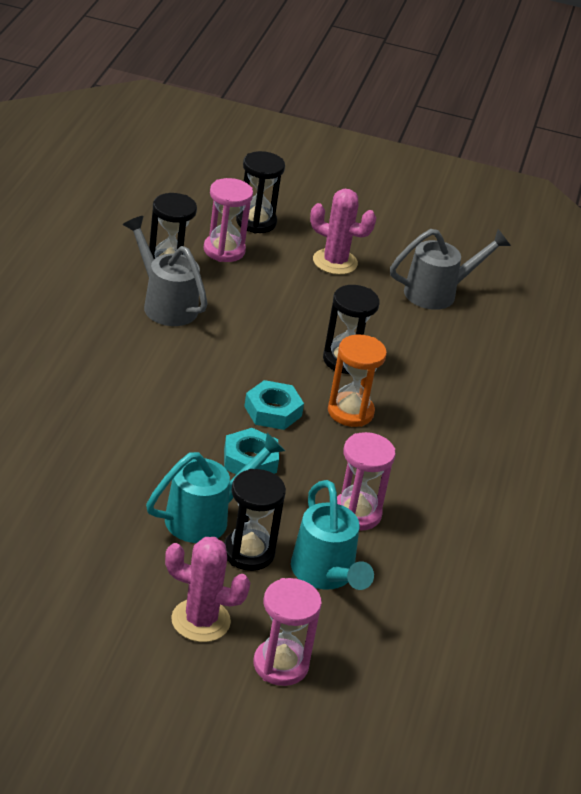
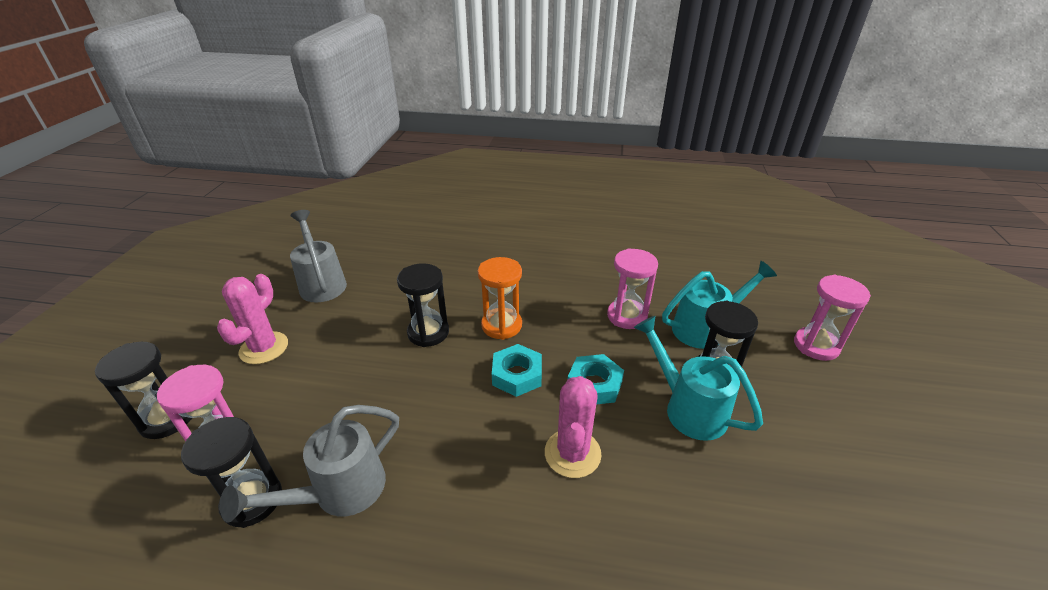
camera: 90 degrees left, 0 degrees up
(200, 621) = (813, 397): pink cactus -> pink cactus (572, 453)

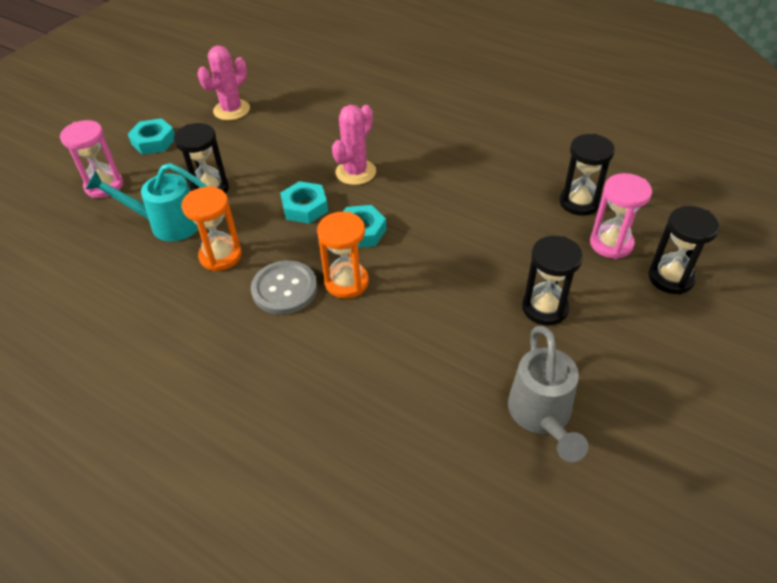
camera: 155 degrees left, 10 degrees up
(264, 348) = (599, 329): pink cactus -> pink cactus (231, 110)
(339, 492) = (519, 192): grey watering can -> none
(428, 332) = (423, 296): black hourglass -> black hourglass (544, 308)
(550, 307) = (284, 289): none -> grey button
(627, 316) = (220, 256): pink hourglass -> orange hourglass
(688, 408) = (254, 175): turquoise watering can -> none
(859, 418) = (153, 141): none -> turquoise nut

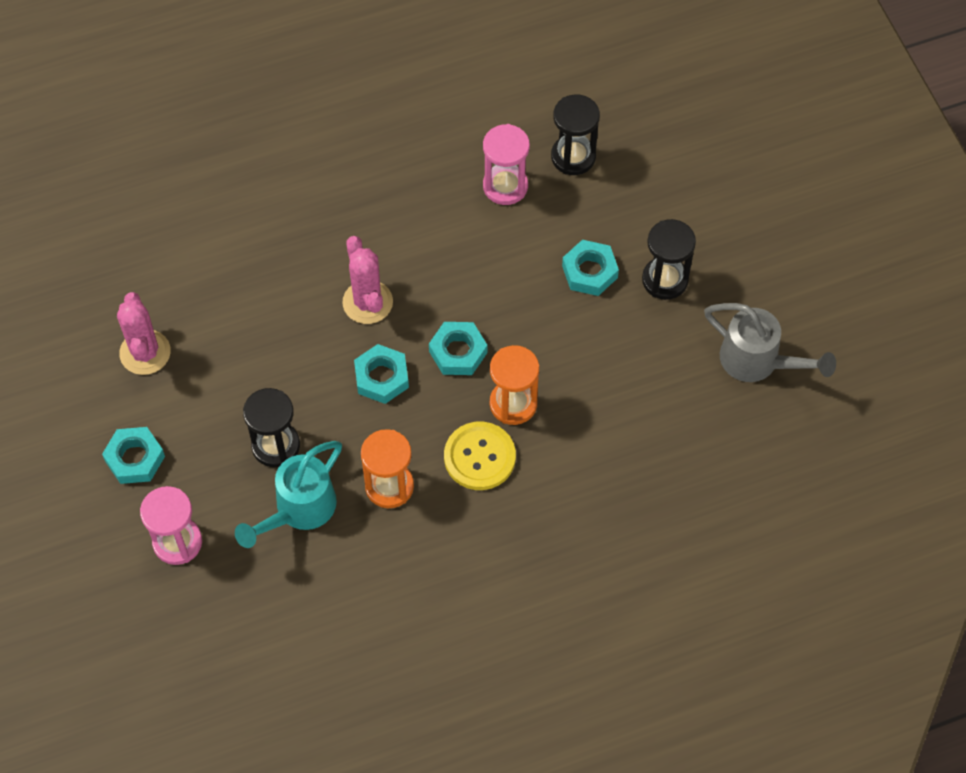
camera: 55 degrees left, 15 degrees up
(284, 289) = (479, 457): grey button -> yellow button
(500, 262) = (590, 271): none -> turquoise nut
(611, 243) = (640, 176): pink hourglass -> pink hourglass (505, 186)
(670, 278) = (709, 168): black hourglass -> none

